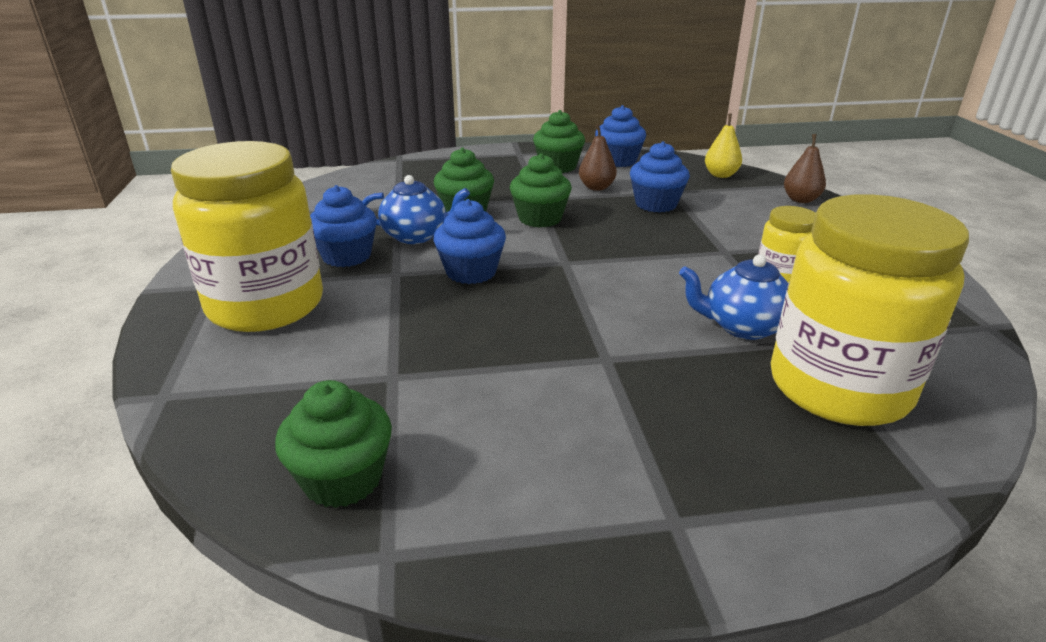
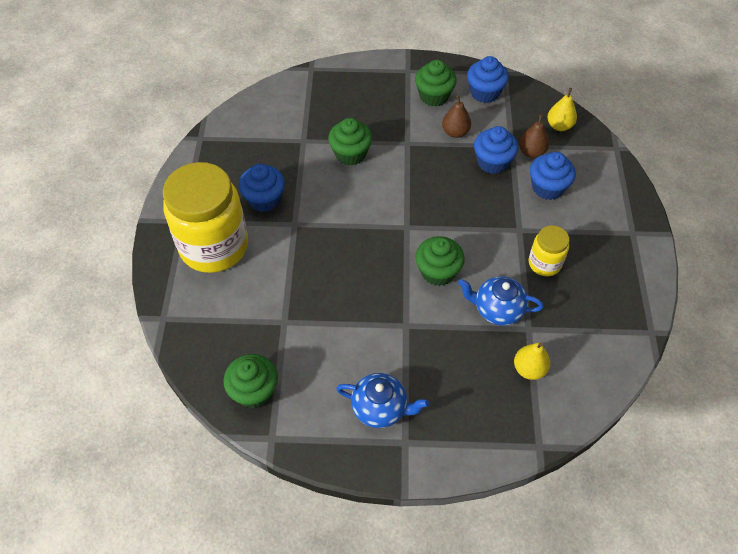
camera: 10 degrees right, 25 degrees up
(416, 236) = (312, 181): blue teapot -> blue teapot (380, 408)
(471, 272) = (343, 229): blue cupcake -> blue cupcake (547, 187)
(540, 218) = (402, 170): green cupcake -> green cupcake (437, 272)
(801, 200) = (606, 170): brown pear -> brown pear (531, 152)
(838, 387) = (529, 369): yellow jar -> yellow pear

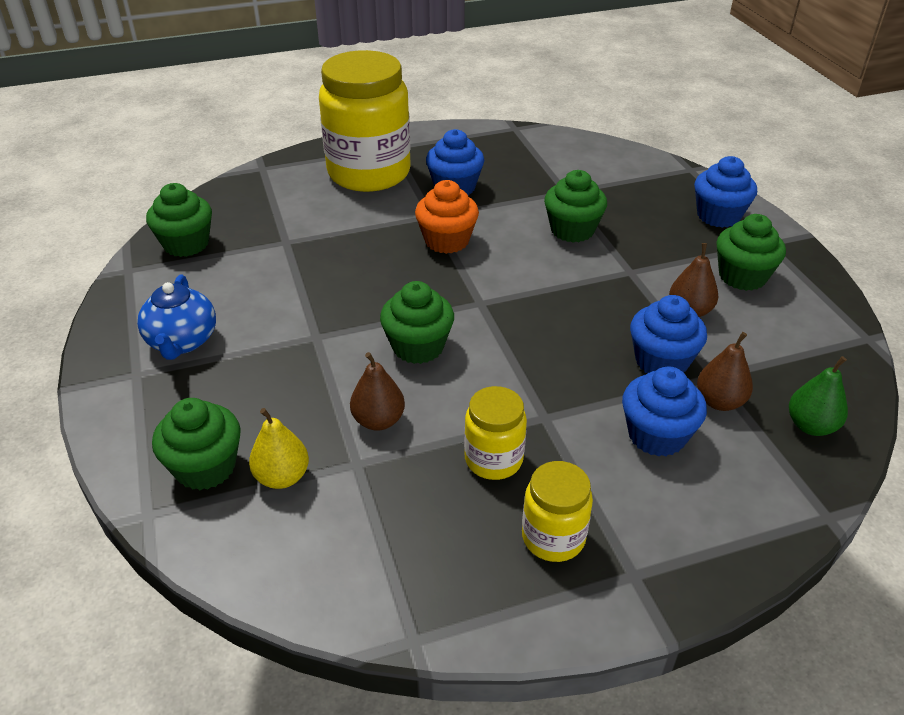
camera: 70 degrees right, 15 degrees down
(330, 224) = (447, 241): none -> orange cupcake
(484, 93) = (800, 325): blue cupcake -> blue cupcake (718, 216)
(497, 309) = (378, 420): blue teapot -> brown pear
(509, 409) = (205, 467): none -> green cupcake
(559, 126) = (811, 426): yellow pear -> green pear
(603, 256) = (553, 537): none -> yellow jar

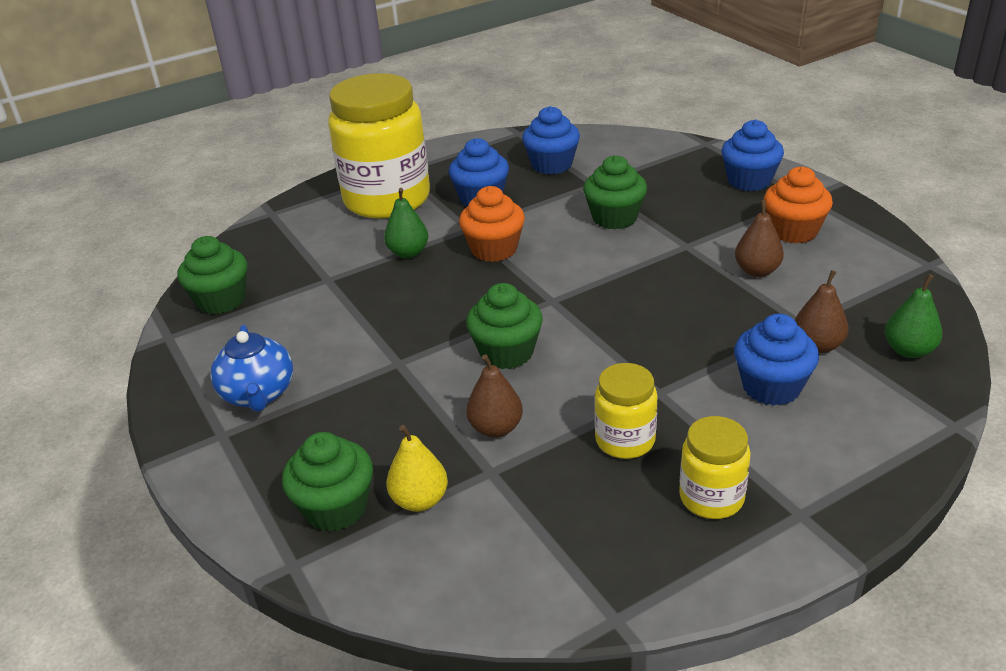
camera: 10 degrees left, 5 degrees down
(367, 229) = (408, 253): none -> green pear
(661, 361) = (749, 320): blue cupcake -> blue cupcake (552, 165)
(742, 276) = (793, 231): green cupcake -> orange cupcake

